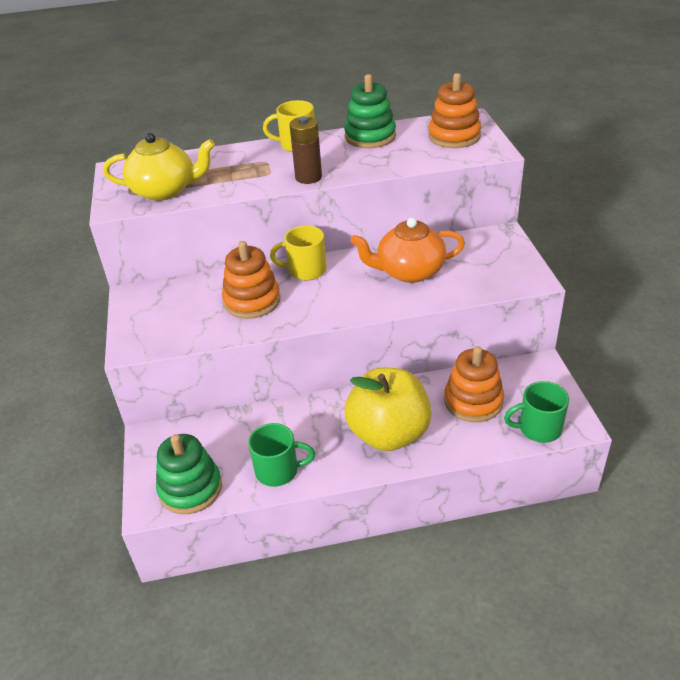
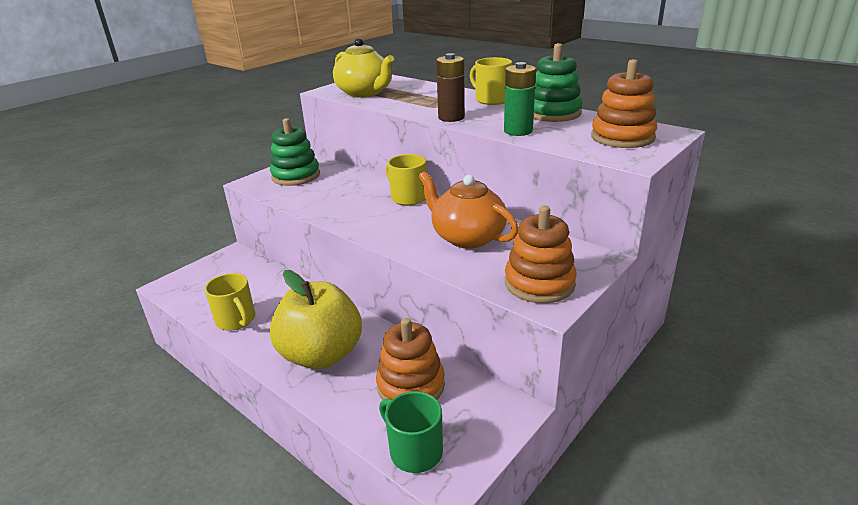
camera: 50 degrees right, 10 degrees down
(190, 488) = (193, 293): green stacking toy -> green stacking toy (296, 176)
(252, 301) = (345, 195): orange stacking toy -> orange stacking toy (539, 283)
(278, 470) = (236, 320): green mug -> yellow mug
(383, 164) = (518, 131): none -> green battery

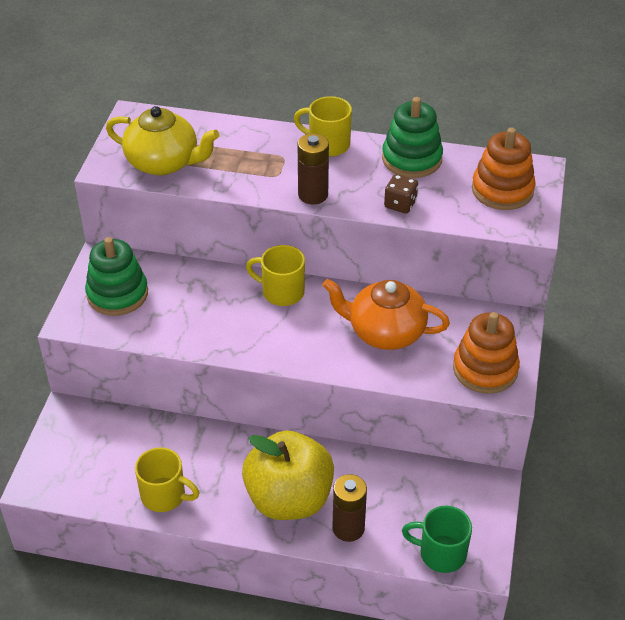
camera: 30 degrees left, 15 degrees up
(348, 395) = (348, 528): none -> brown battery
(411, 385) = (394, 497): orange stacking toy -> none
(518, 131) = (400, 204): green battery -> brown dice

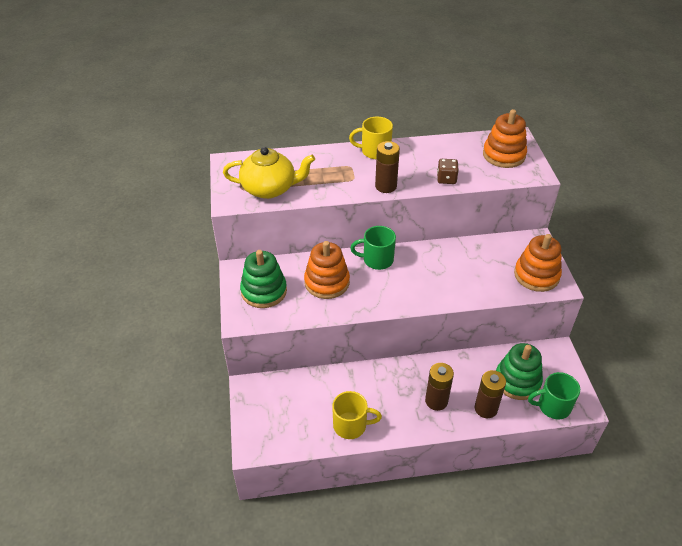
camera: 20 degrees left, 0 degrees up
(201, 304) = (327, 282): none -> orange stacking toy
(281, 292) = (377, 260): yellow mug -> green mug
(289, 499) = (436, 401): yellow apple -> brown battery
(385, 332) = (460, 268): orange teapot -> none
(412, 159) = (435, 148): green stacking toy -> green stacking toy (517, 381)

